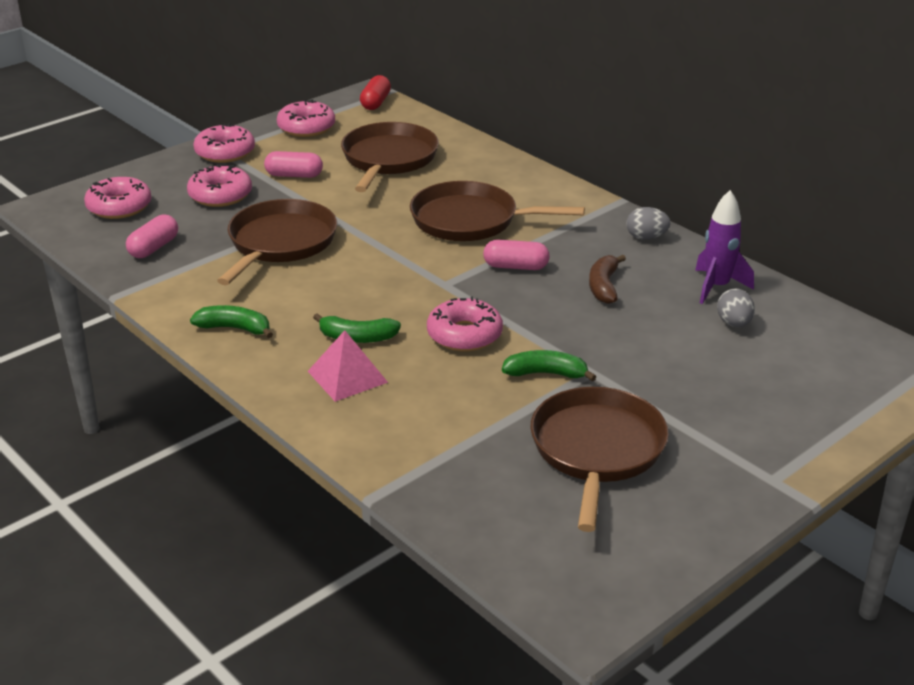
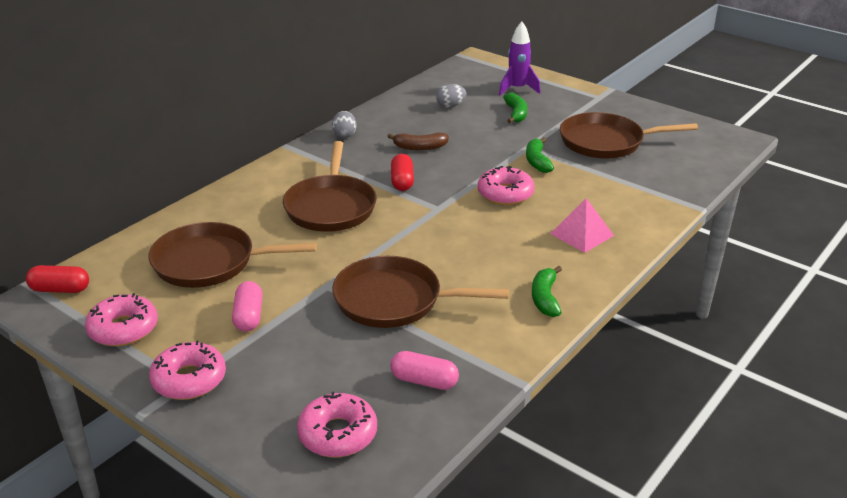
camera: 100 degrees left, 0 degrees up
(220, 195) = (299, 359): pink donut -> none
(357, 337) = (530, 237): green banana -> green banana (516, 114)
(515, 266) = (402, 181): pink capsule -> red capsule
(717, 287) = (407, 111): purple rocket -> purple rocket (517, 89)

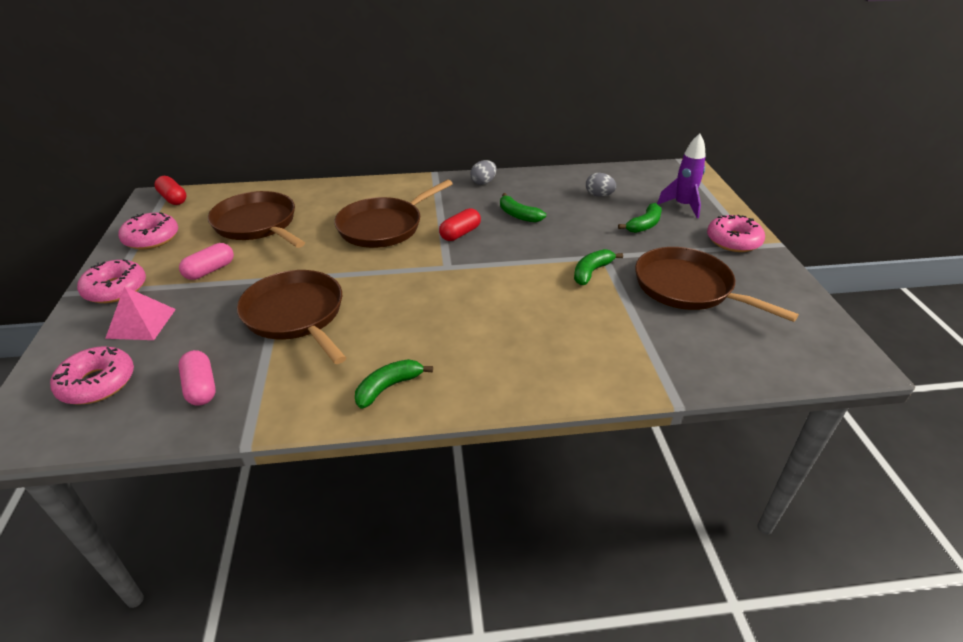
camera: 45 degrees right, 5 degrees up
(420, 147) = (518, 215): brown banana -> green banana
(505, 194) = (517, 283): pink donut -> pink donut (733, 241)
(582, 234) = (516, 354): pink pyramid -> pink pyramid (141, 323)

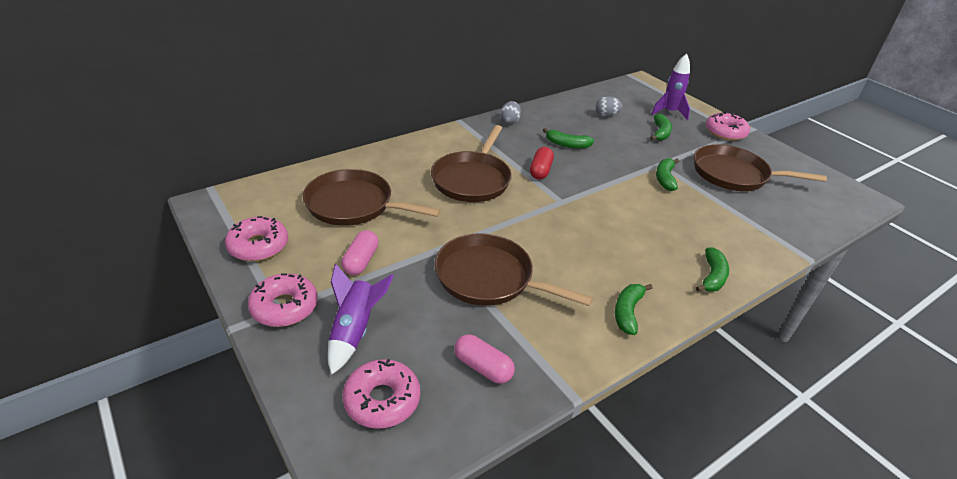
camera: 30 degrees left, 0 degrees up
(141, 323) = (354, 331): pink pyramid -> purple rocket
(173, 199) = (231, 199): red capsule -> none
(525, 384) = (712, 276): none -> green banana

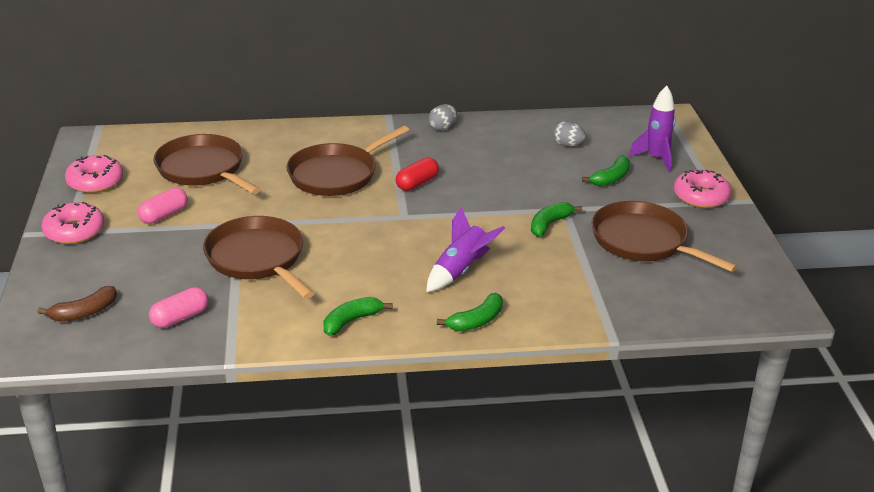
camera: 30 degrees right, 5 degrees down
(354, 331) = (109, 263): purple rocket -> purple rocket (460, 270)
(382, 400) = (84, 312): pink donut -> brown banana
(483, 367) = (180, 318): pink capsule -> pink capsule turned 75 degrees clockwise
(567, 144) = (479, 165): green banana -> none

